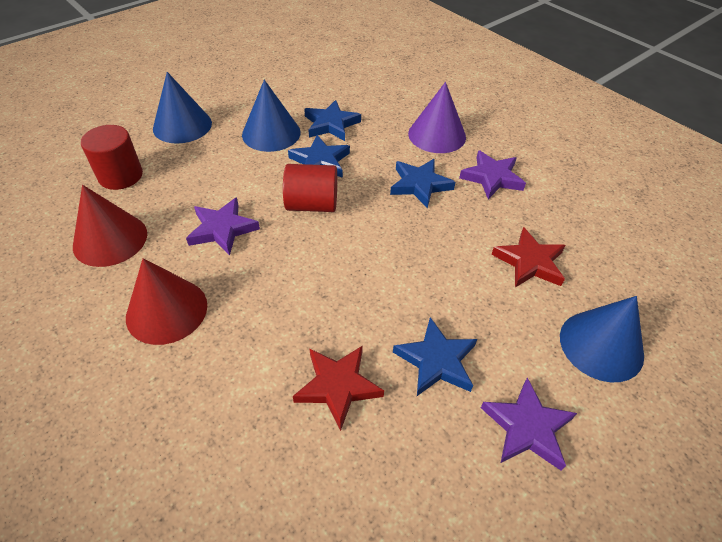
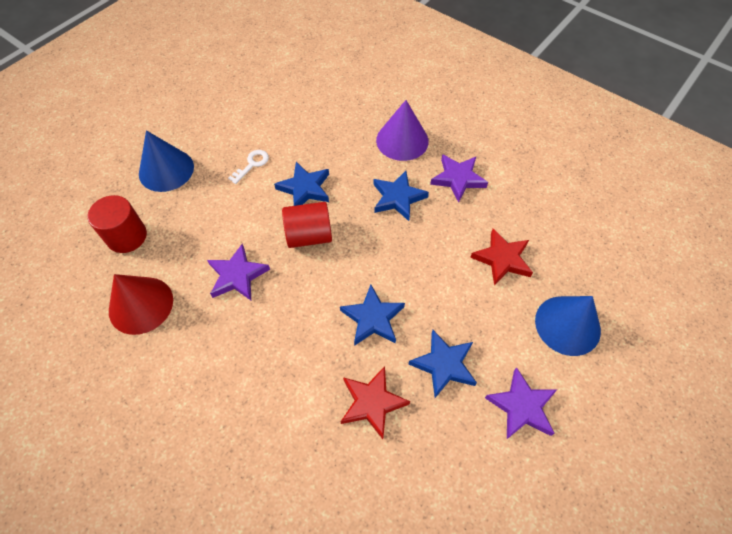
camera: 10 degrees left, 10 degrees up
(167, 310) = (214, 364): red cone -> none
(271, 133) = (252, 164): blue cone -> white key
(331, 124) = (304, 145): blue star -> blue star (372, 318)

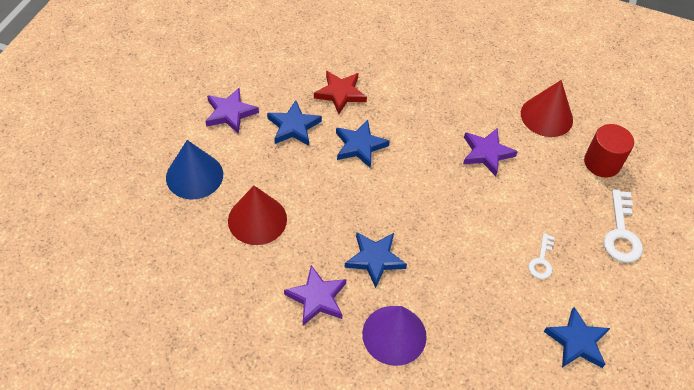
camera: 160 degrees right, 5 degrees down
(166, 170) = (621, 233): blue cone -> white key
(305, 188) = (473, 247): blue star -> blue star (577, 341)
(309, 236) = (444, 200): red cylinder -> none
(502, 259) = (257, 219): red star -> red cone

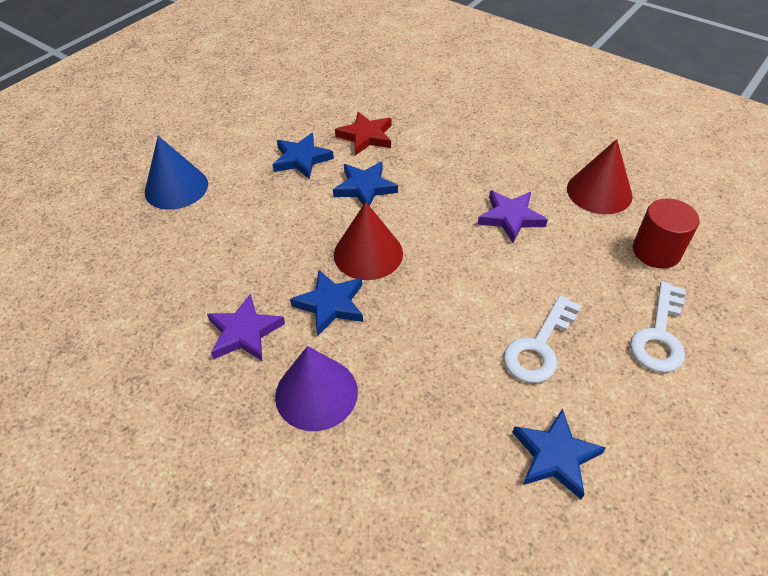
camera: 20 degrees right, 5 degrees down
(230, 113) = (242, 137): purple star -> none
(257, 219) = (219, 240): red cone -> red cone (368, 253)
(541, 261) = (539, 347): white key -> white key, size x1.65

